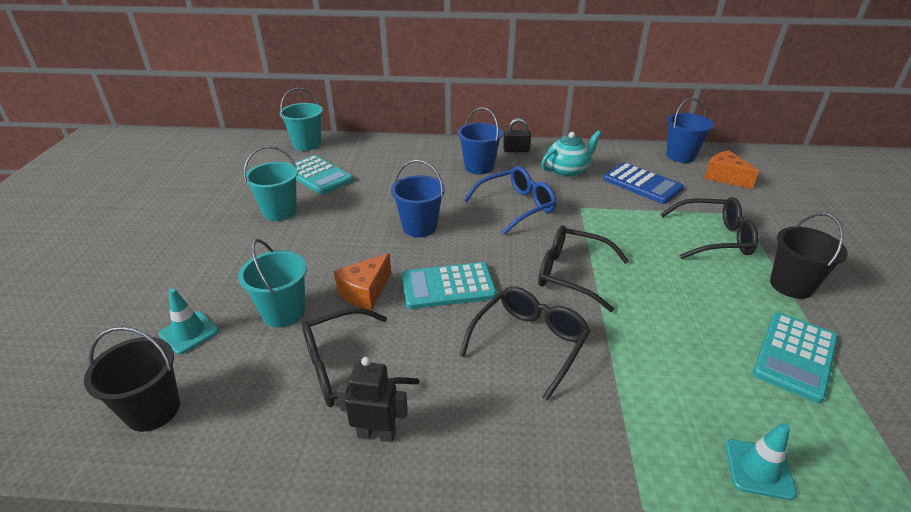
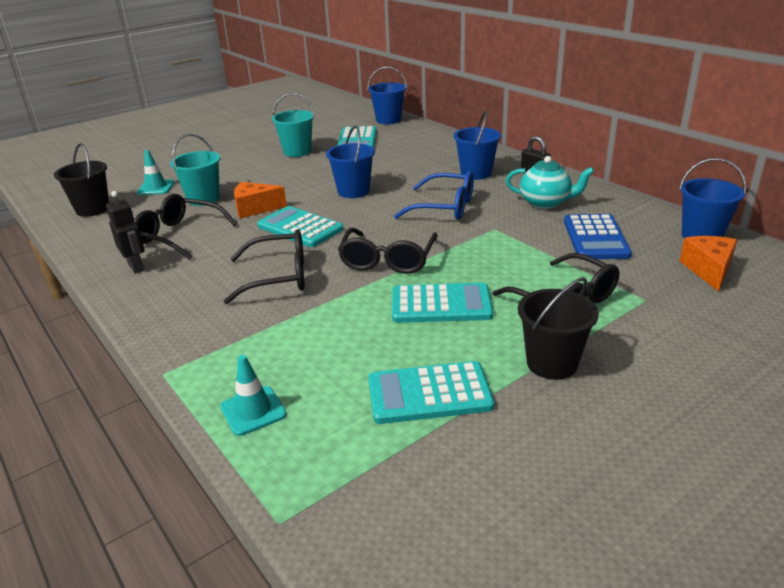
camera: 50 degrees right, 5 degrees down
(307, 144) = (388, 120): turquoise bucket -> blue bucket
(571, 274) = (387, 260): black glasses -> black glasses turned 150 degrees counterclockwise
(670, 286) = (441, 304): none -> turquoise calculator

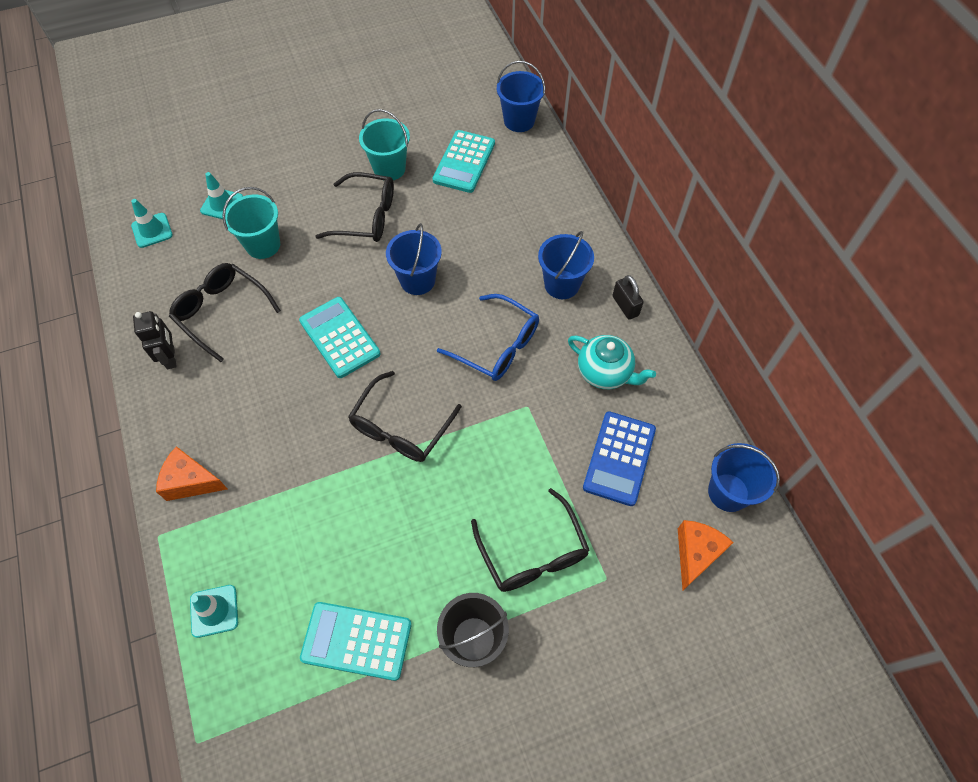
camera: 15 degrees right, 30 degrees up
(93, 209) = (152, 230): black bucket -> turquoise traffic cone
(255, 209) = (308, 283): orange cheese -> orange cheese (191, 481)
(279, 276) = (292, 421): black glasses -> black glasses (366, 217)
(441, 304) = (419, 519): turquoise calculator -> none

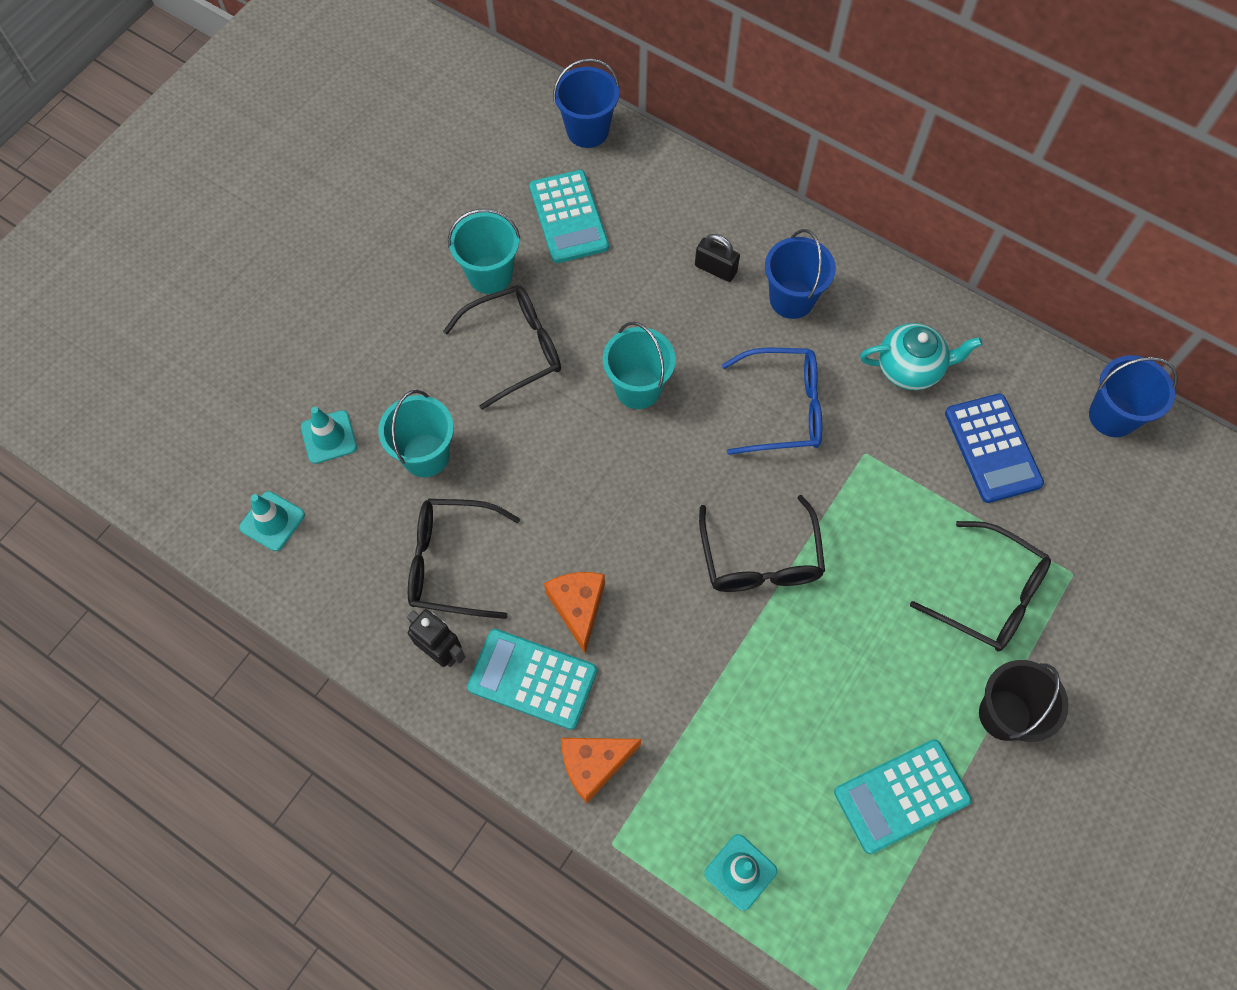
camera: 35 degrees left, 5 degrees up
(339, 337) = (610, 506): turquoise calculator -> turquoise calculator (532, 679)
(417, 280) = (638, 388): blue bucket -> turquoise bucket
(625, 306) = (873, 283): black padlock -> black padlock (715, 269)
(695, 554) = (1129, 495): orange cheese -> orange cheese (578, 608)

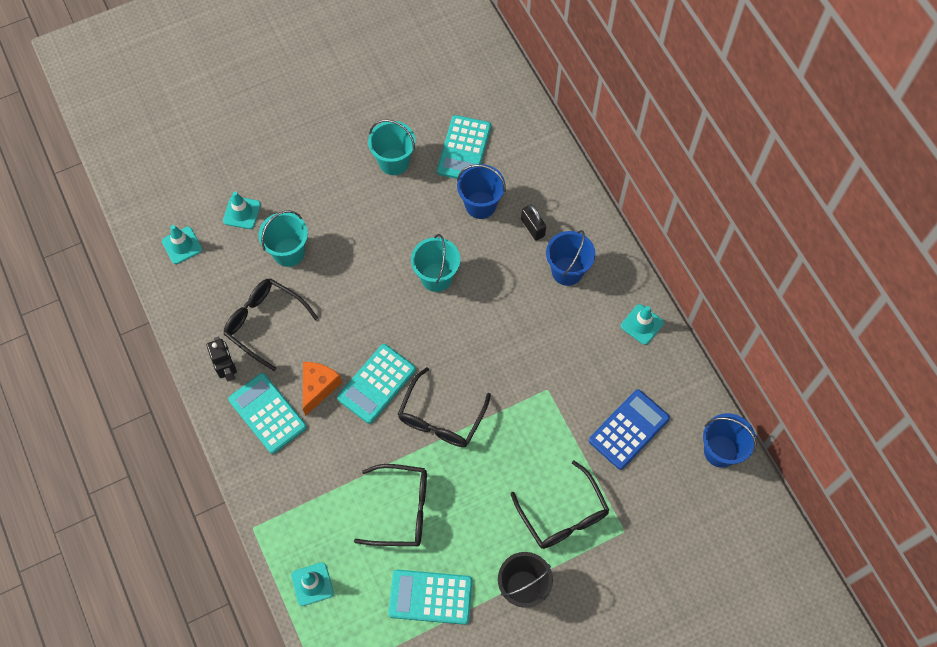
camera: 30 degrees right, 0 degrees up
(515, 349) = (380, 215): black glasses -> black glasses (402, 509)
(587, 131) = (512, 99): blue bucket -> blue bucket (480, 205)
(594, 765) = (271, 480): orange cheese -> none
(651, 561) = (377, 384): none -> turquoise calculator
(783, 408) = (515, 336): blue glasses -> none
(910, 368) = (611, 353): turquoise teapot -> none
(921, 316) = (642, 324): none -> turquoise traffic cone
(992, 448) = (629, 429): blue calculator -> blue calculator turned 150 degrees counterclockwise

